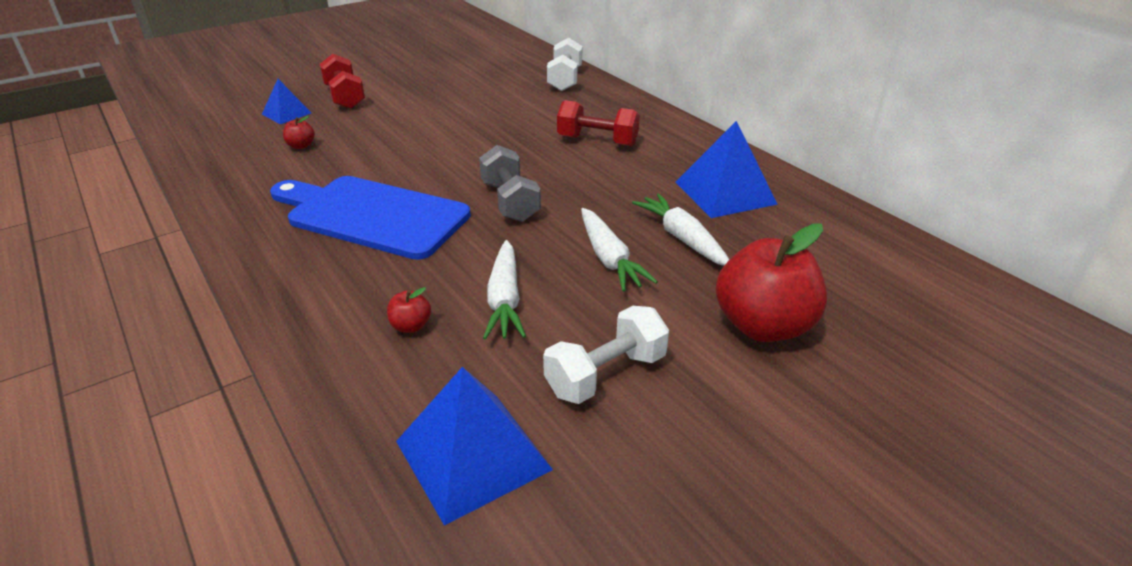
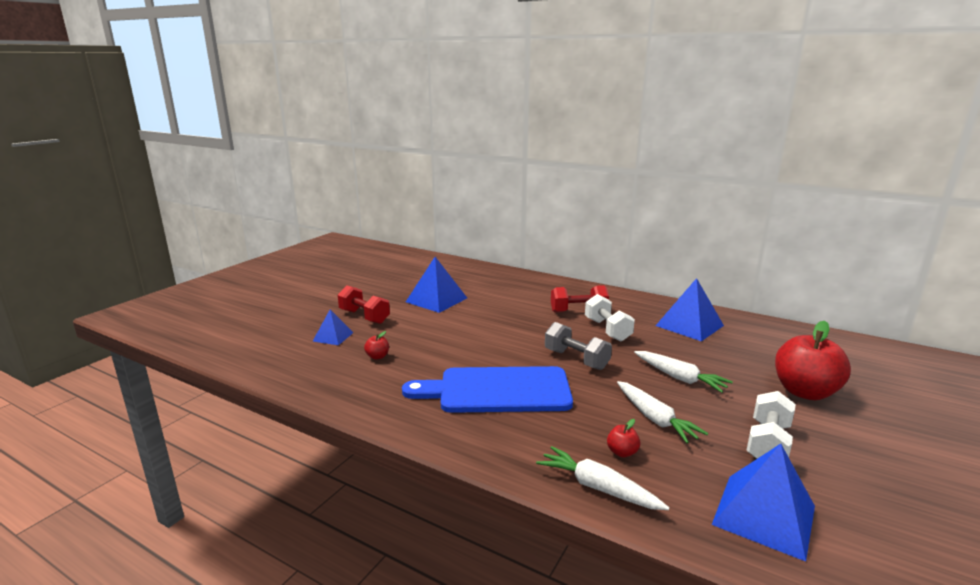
camera: 25 degrees left, 15 degrees down
(445, 92) = (436, 300): none -> blue pyramid
(565, 79) = (507, 278): white dumbbell -> white dumbbell (607, 330)
(682, 238) = (702, 356): white carrot -> white carrot (598, 488)

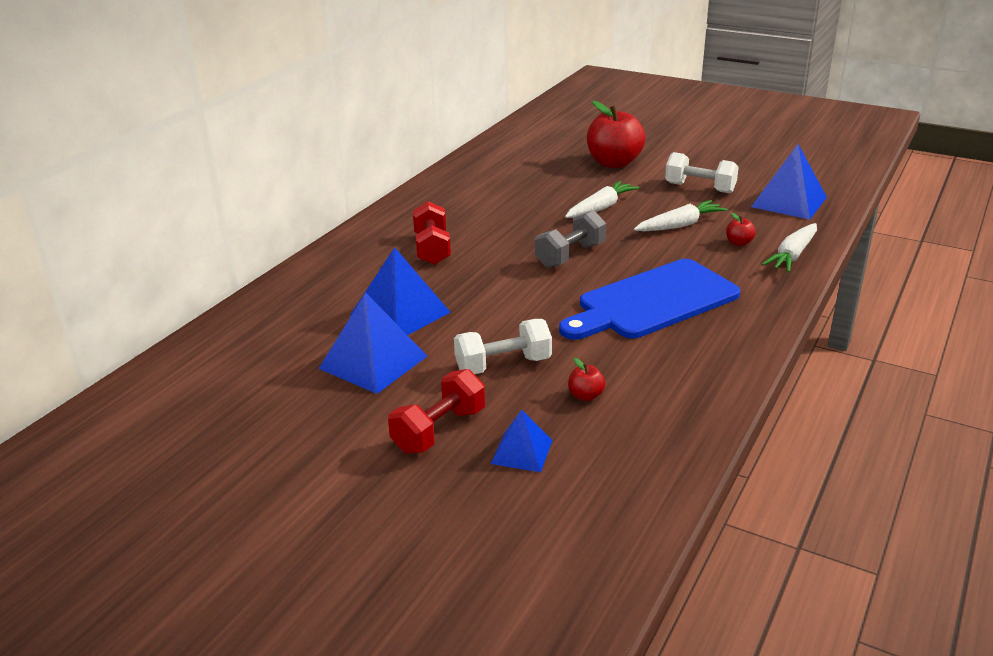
camera: 90 degrees left, 10 degrees up
(497, 390) = (653, 301): blue cutting board -> blue cutting board turned 60 degrees clockwise
(607, 330) = (490, 234): white dumbbell -> white dumbbell (503, 365)
(689, 325) = (478, 191): blue pyramid -> blue pyramid (400, 313)

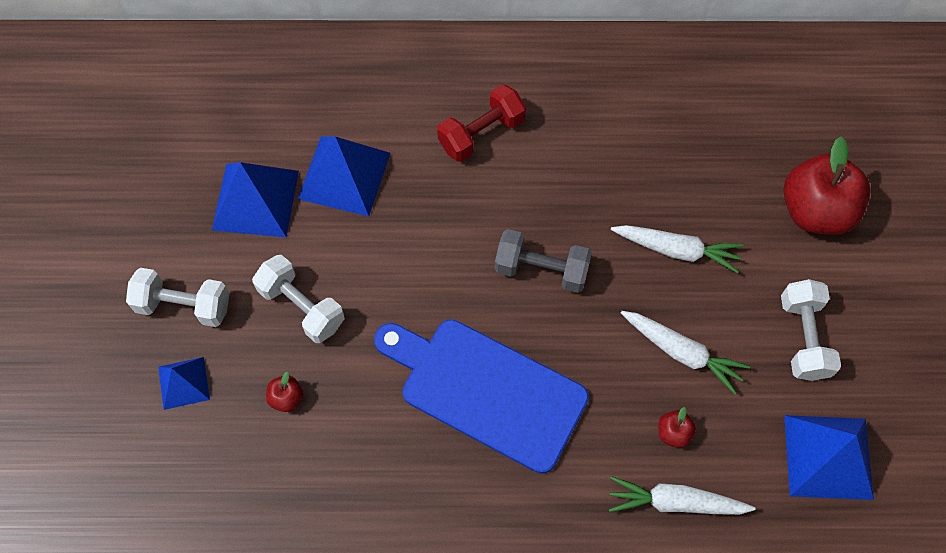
camera: 60 degrees right, 35 degrees up
(439, 430) = (184, 305): red dumbbell -> white dumbbell

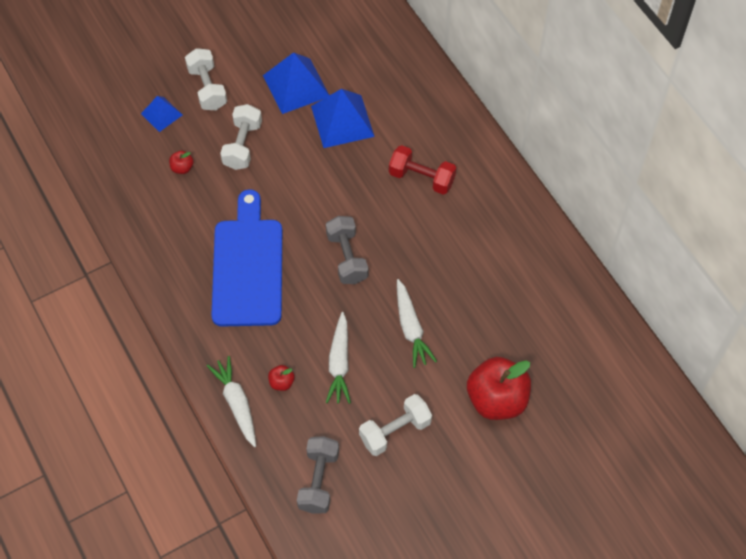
camera: 60 degrees right, 5 degrees down
(828, 457) = (318, 480): blue pyramid -> grey dumbbell

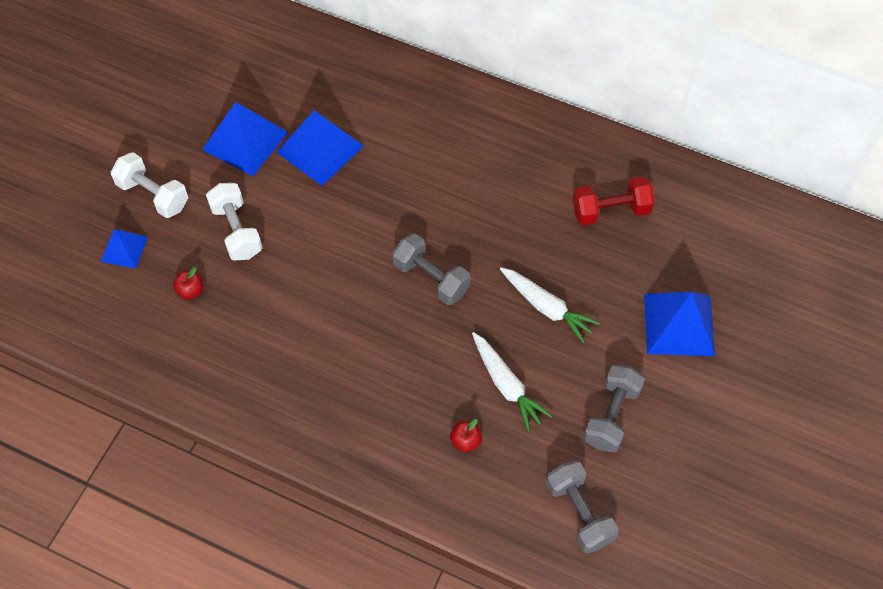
camera: 35 degrees left, 0 degrees up
(236, 403) = (438, 491): white carrot -> none
(248, 267) = (339, 348): blue cutting board -> none
(395, 431) = (611, 416): white dumbbell -> grey dumbbell
(421, 178) = (441, 159): red dumbbell -> red dumbbell (611, 210)
(496, 399) = (679, 324): red apple -> blue pyramid

